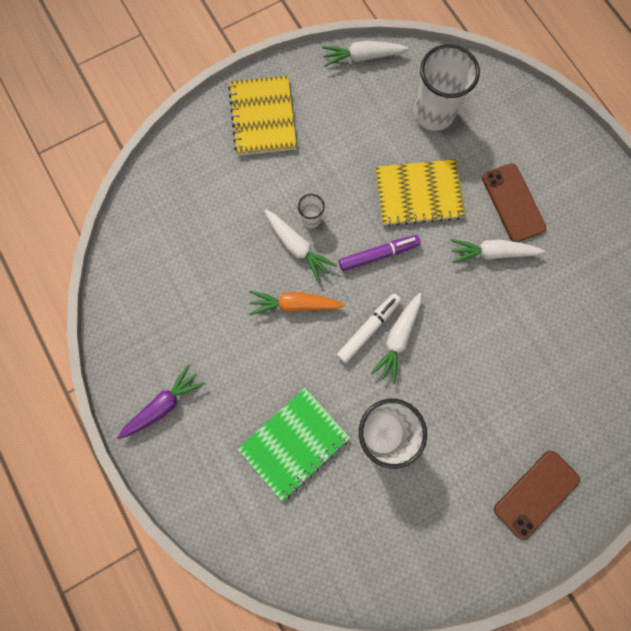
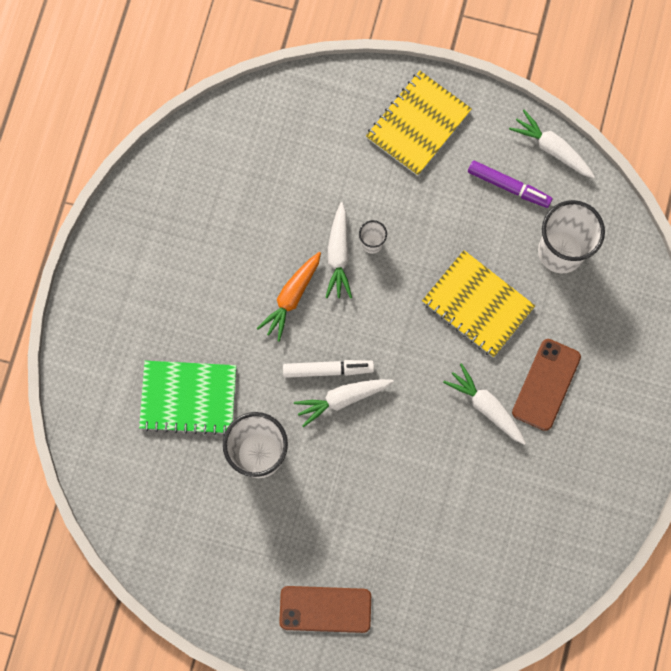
camera: 45 degrees right, 0 degrees up
(163, 405) = (123, 278): purple carrot -> none
(294, 304) = (291, 297): orange carrot -> orange carrot turned 105 degrees counterclockwise
(378, 254) = (395, 321): purple marker -> purple marker (508, 186)

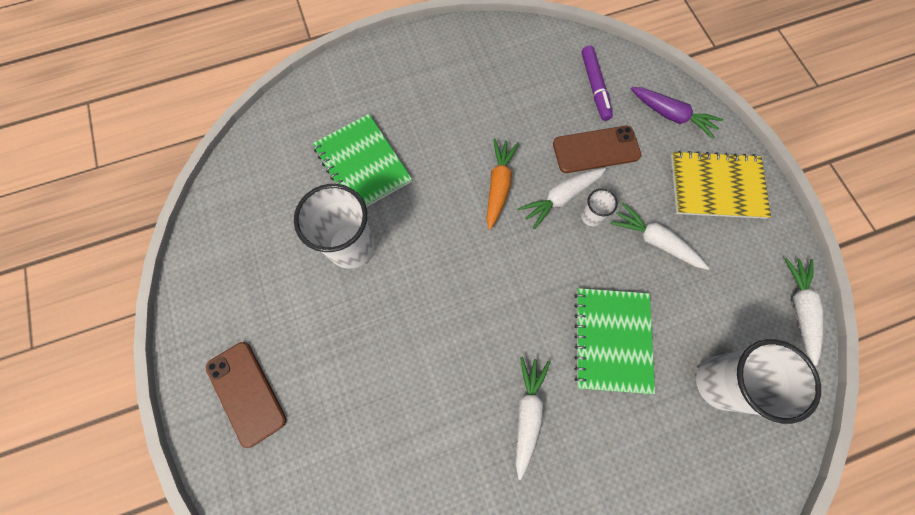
camera: 55 degrees right, 5 degrees down
(291, 297) = (499, 186): orange carrot -> orange carrot turned 105 degrees clockwise
(328, 369) = (460, 253): white marker -> none
(331, 106) = (671, 115): none -> purple carrot
(342, 399) = (444, 281): white carrot -> white carrot (655, 241)
(477, 305) = (612, 340): yellow notebook -> green notebook
(508, 186) = (734, 294): purple marker -> purple marker (595, 87)
(546, 384) = (590, 458): brown phone -> brown phone (596, 149)

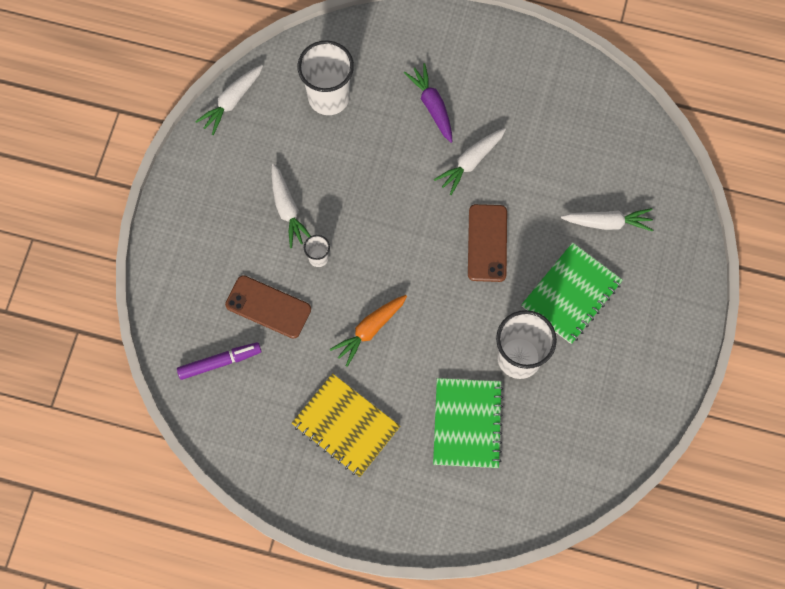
camera: 145 degrees left, 0 degrees up
(246, 393) = (656, 299): brown phone -> brown phone (487, 243)
(561, 198) = (329, 287): white carrot -> white carrot (607, 223)
(595, 87) = (219, 362): purple marker -> purple marker turned 45 degrees clockwise
(612, 340) = (377, 167): green notebook -> green notebook (571, 294)
(671, 115) = (181, 294): purple carrot -> purple carrot (432, 106)
(716, 186) = (203, 216): yellow notebook -> yellow notebook (346, 426)

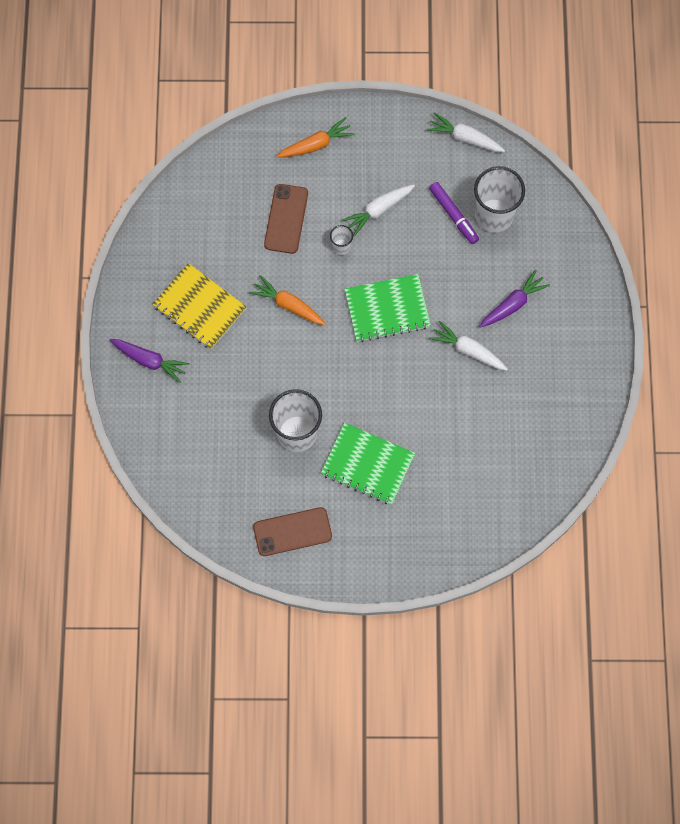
camera: 75 degrees right, 0 degrees up
(190, 253) = (316, 144): none -> orange carrot
(219, 362) = (228, 194): purple marker -> purple marker (453, 215)
(346, 426) = (199, 307): yellow notebook -> yellow notebook turned 75 degrees counterclockwise
(394, 496) = (149, 361): none -> purple carrot
(467, 423) = (227, 404): green notebook -> green notebook (387, 309)
(487, 243) = (395, 382): brown phone -> brown phone (292, 532)
(607, 223) = (445, 481): white carrot -> none

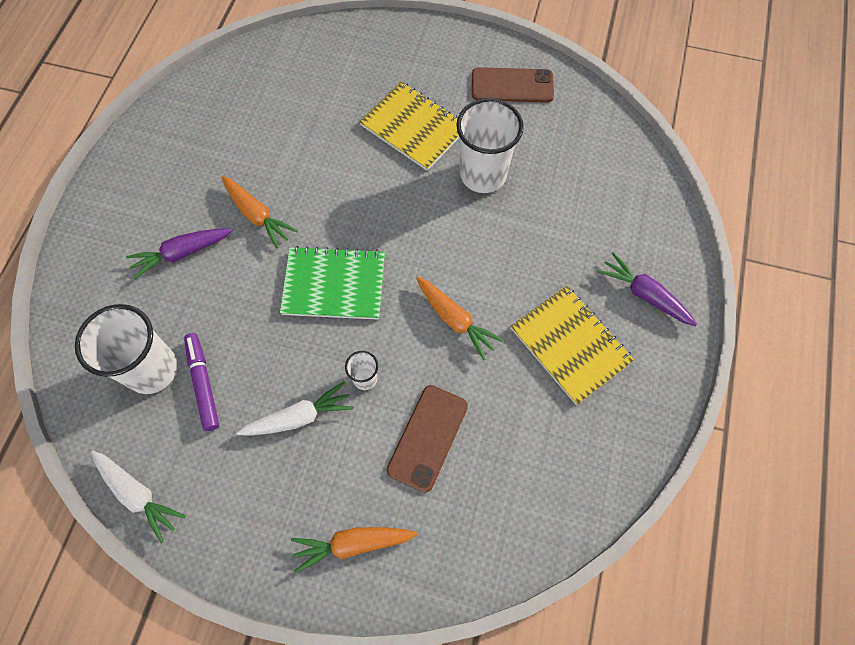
camera: 165 degrees left, 5 degrees down
(367, 465) = (414, 127): green notebook -> yellow notebook
(468, 350) = (257, 215): white carrot -> orange carrot

